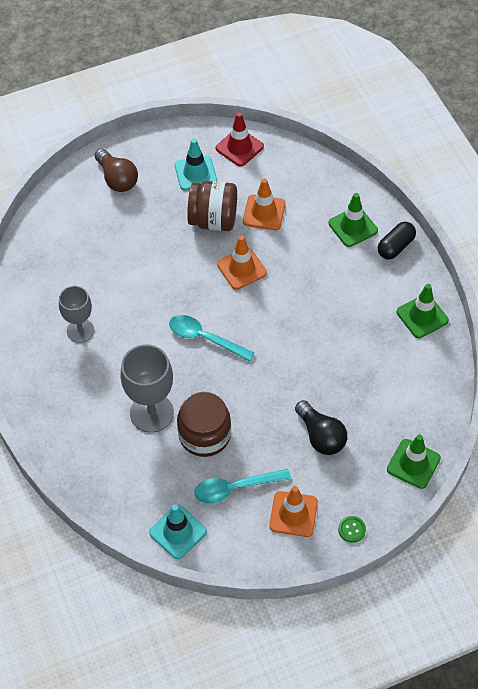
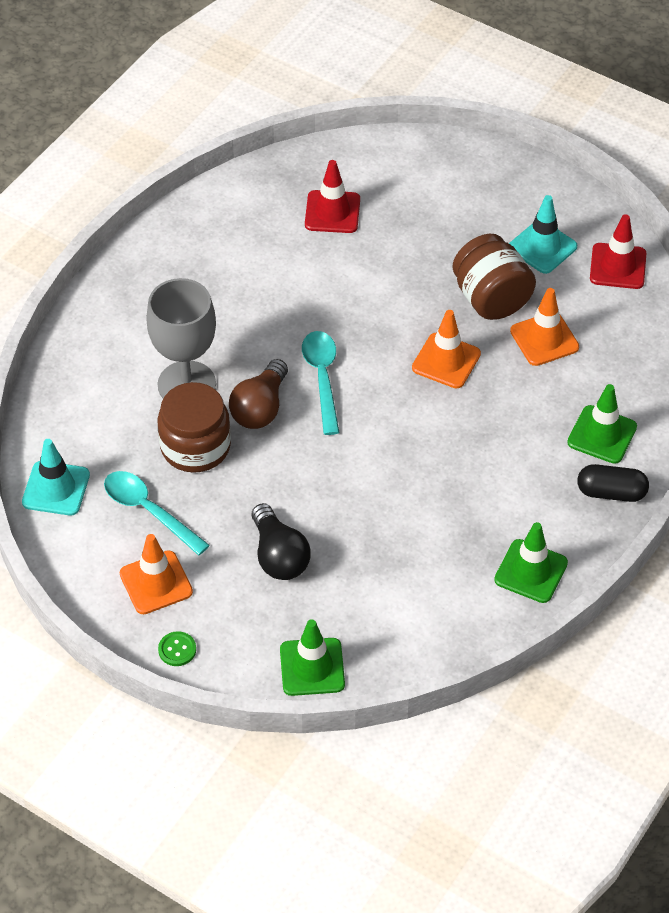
camera: 55 degrees right, 5 degrees down
(79, 259) = (332, 212): none -> red traffic cone
(80, 331) = (241, 265): grey goblet -> none
(117, 179) = (469, 184): brown light bulb -> brown light bulb (260, 408)
(321, 436) = (278, 556): black light bulb -> black light bulb turned 45 degrees counterclockwise

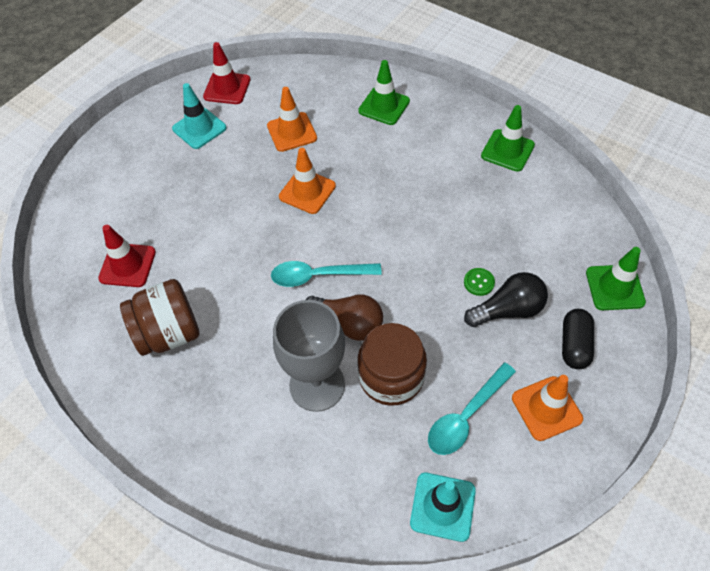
camera: 85 degrees left, 5 degrees up
(177, 650) = (615, 389): green button -> green button (479, 282)
(491, 299) = (247, 161): brown jar -> brown jar (169, 333)
(611, 492) = (435, 104): black capsule -> black capsule (574, 345)

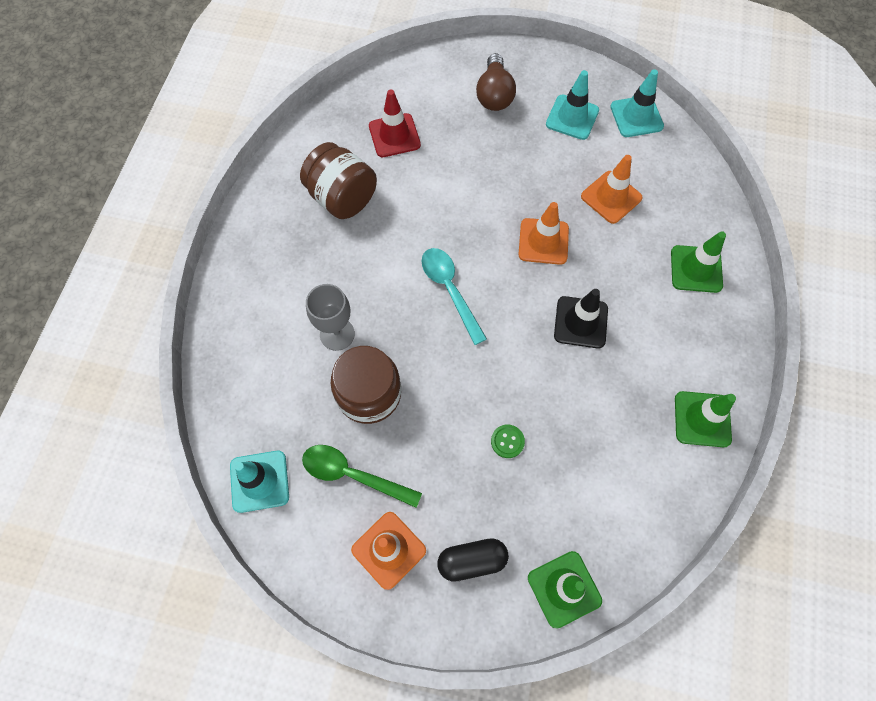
camera: 65 degrees right, 10 degrees up
(227, 88) = (636, 116): red traffic cone -> turquoise traffic cone
(317, 385) = (337, 334): grey goblet -> grey goblet, size x0.66
(348, 323) = (409, 336): brown light bulb -> brown light bulb (494, 94)
(394, 194) = (580, 322): none -> black traffic cone
(466, 416) = (352, 475): turquoise spoon -> green spoon
(508, 310) = (486, 480): black light bulb -> none

